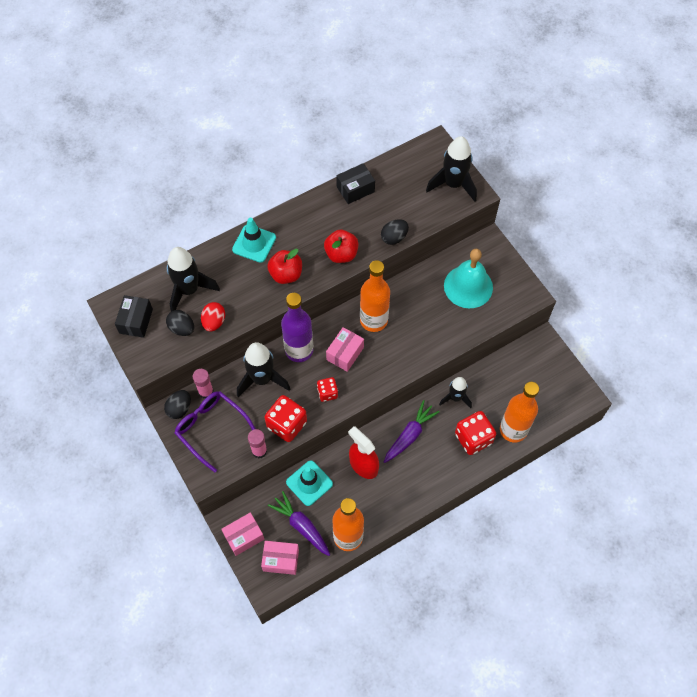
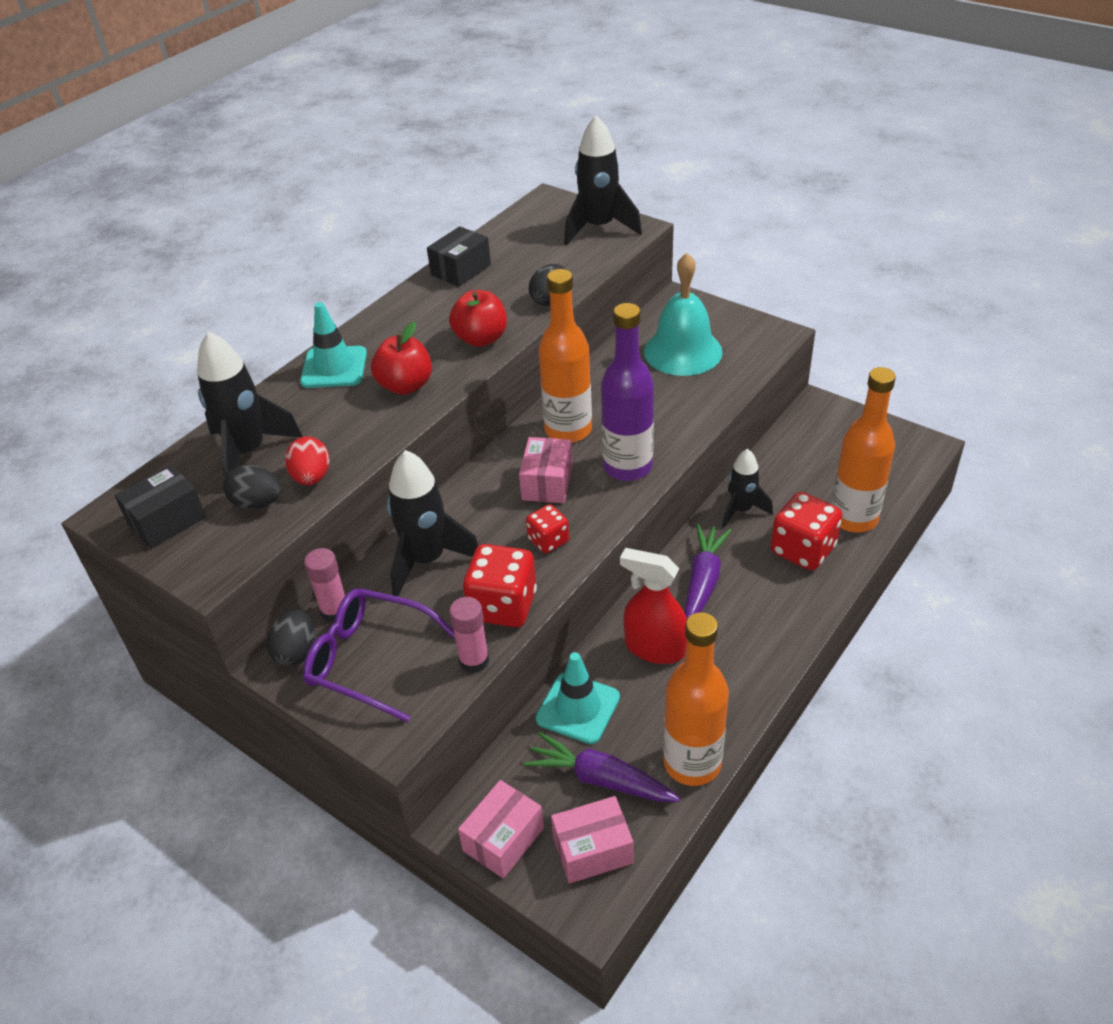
camera: 20 degrees left, 20 degrees down
(136, 321) = (167, 520): black box -> black box turned 60 degrees clockwise
(299, 350) = (470, 503): purple bottle -> purple bottle (627, 467)

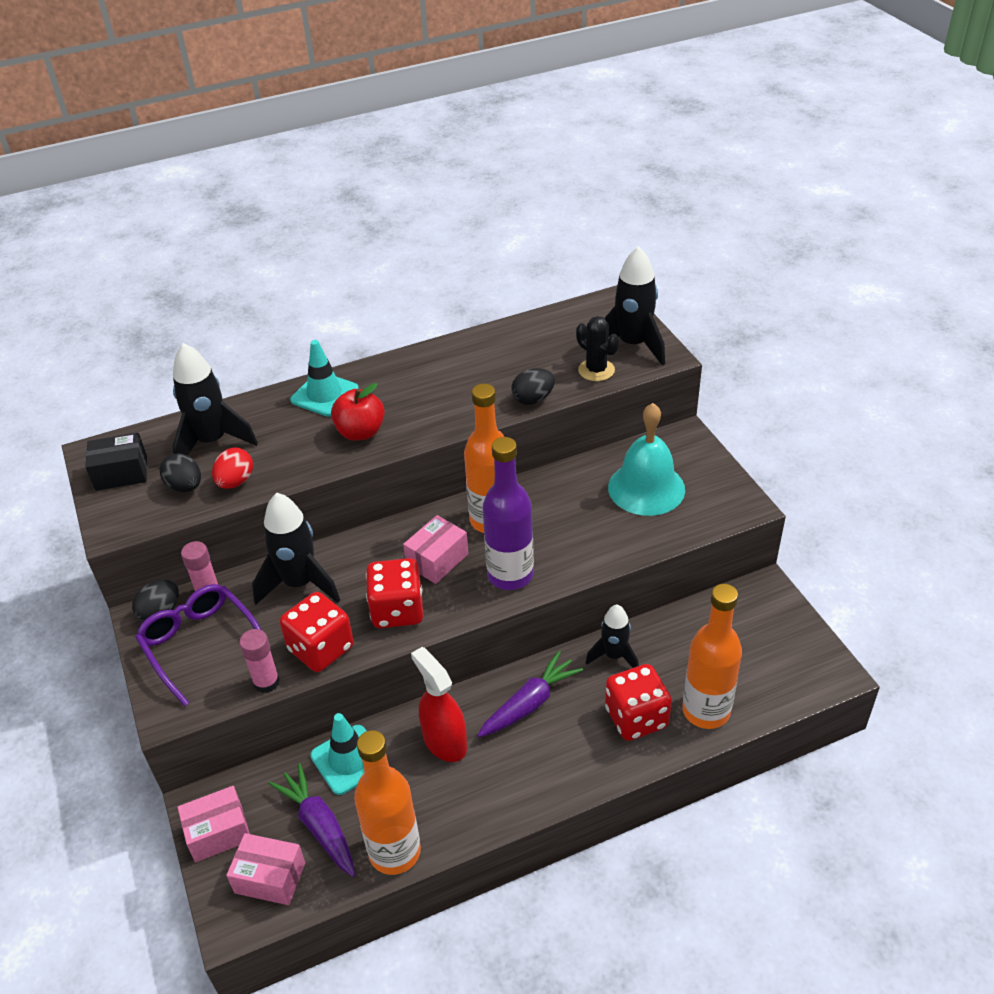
camera: 30 degrees right, 0 degrees up
(461, 270) = (487, 343): black box -> none
(481, 339) = (449, 414): red apple -> none
(548, 540) = (397, 610): red dice -> red dice, size x1.73
(585, 258) = (596, 370): none -> black cactus

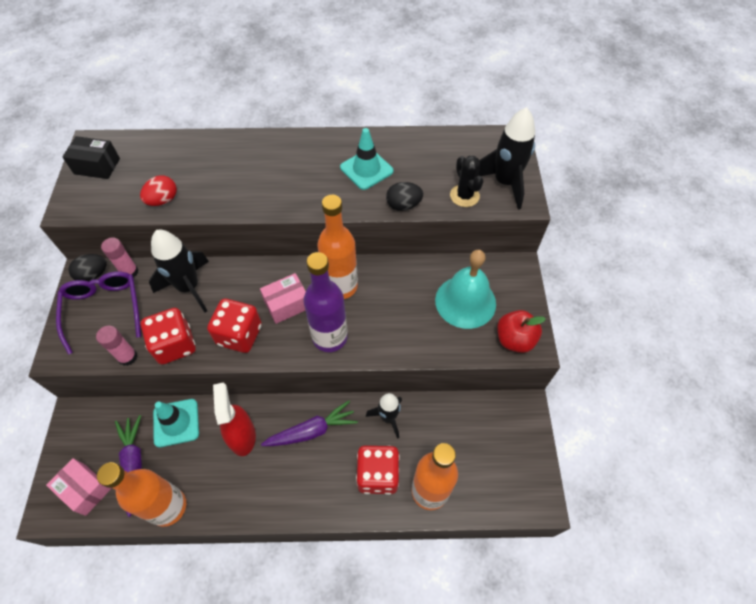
camera: 20 degrees right, 15 degrees up
(185, 486) = (129, 192): black egg -> none
(212, 442) = (166, 162): black rocket -> none
(218, 833) = (73, 441): pink box -> none
(324, 395) = (260, 149): turquoise traffic cone -> turquoise traffic cone (366, 169)
(360, 432) = (267, 190): red apple -> red apple (514, 339)

